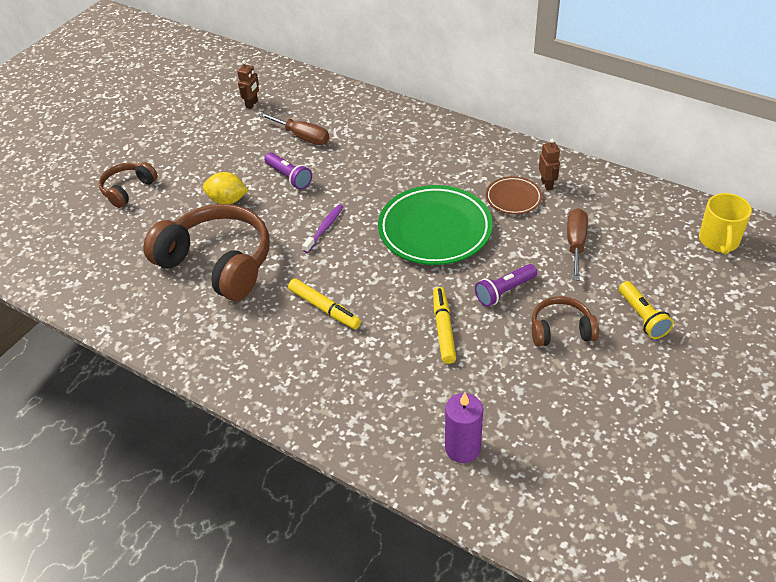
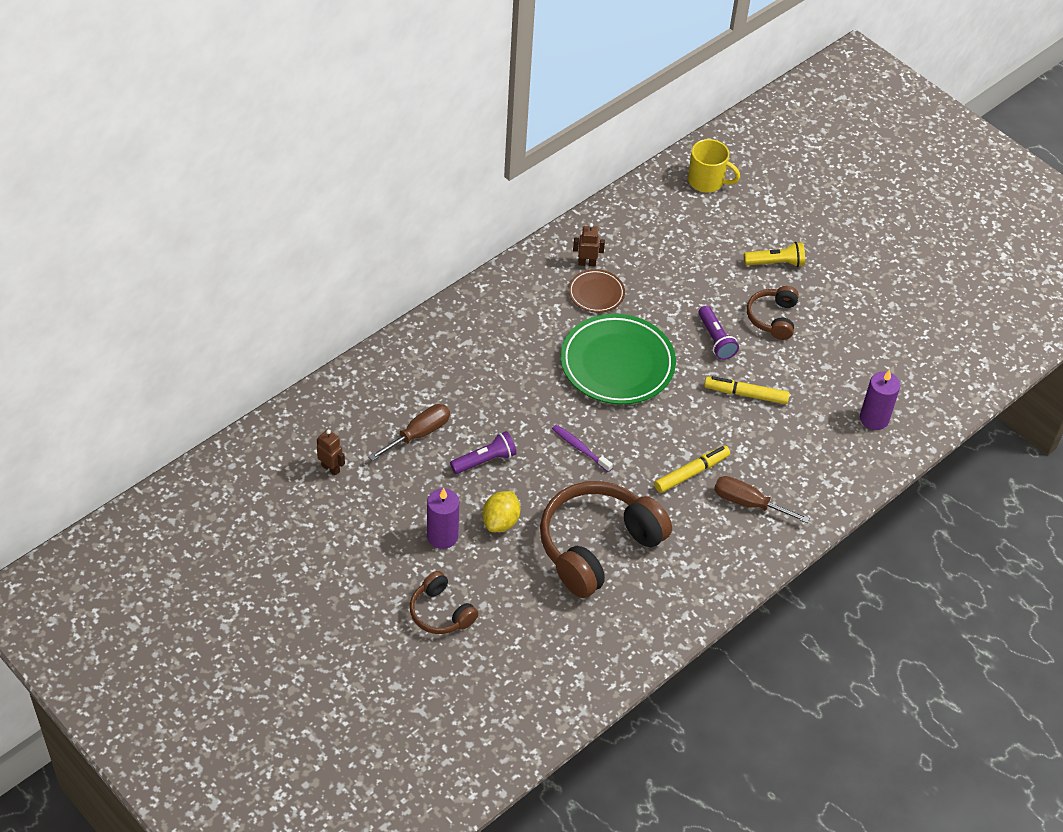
camera: 80 degrees left, 5 degrees up
(203, 173) = (442, 536): none -> purple candle
(575, 244) = (675, 272): brown screwdriver -> brown screwdriver (748, 503)

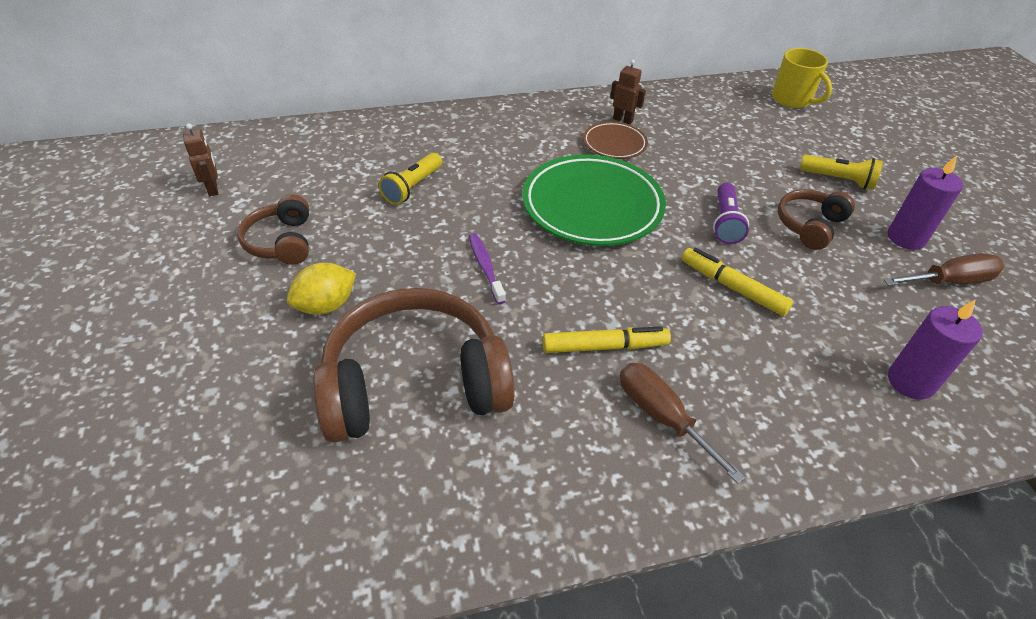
camera: 30 degrees right, 5 degrees down
(419, 434) = (328, 192): brown screwdriver -> brown screwdriver (949, 281)
(441, 612) = (153, 377): brown headphones -> brown headphones (281, 242)
(442, 536) = (248, 293): purple candle -> purple candle (906, 238)
(477, 402) = (412, 187): none -> yellow flashlight
(485, 460) = (370, 239): purple flashlight -> none

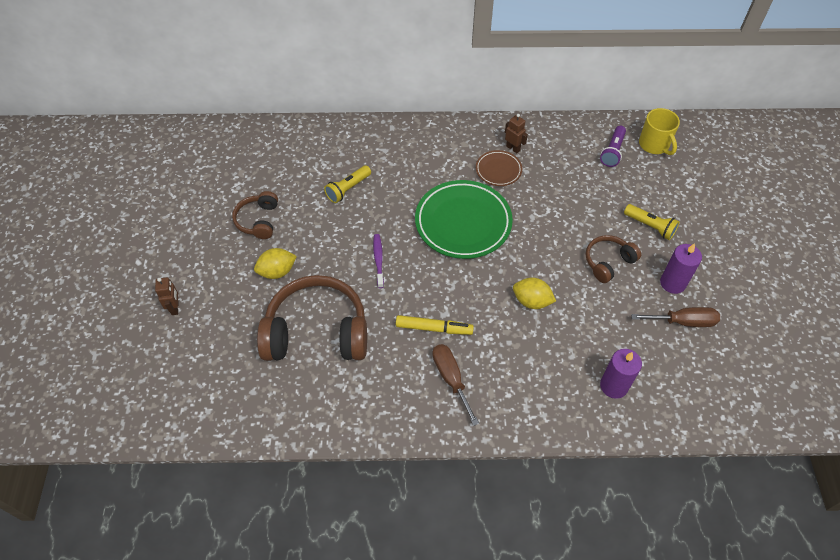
camera: 15 degrees right, 10 degrees up
(213, 189) = (222, 172): brown robot -> brown robot (175, 308)
(725, 222) = (549, 250): purple flashlight -> purple flashlight (612, 152)
(732, 287) = (531, 301): yellow marker -> yellow lemon

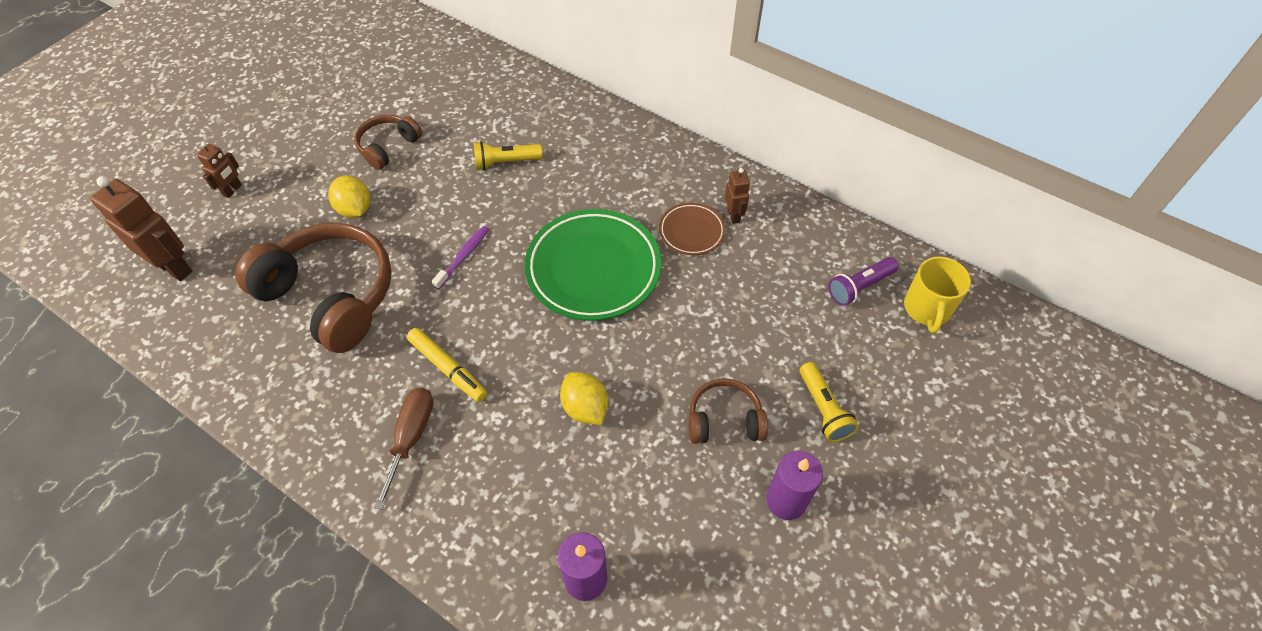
camera: 35 degrees right, 0 degrees up
(187, 379) = (174, 267): none -> brown robot
(277, 271) = (355, 209): yellow lemon -> yellow lemon turned 45 degrees clockwise
(683, 322) = (753, 560): brown screwdriver -> none

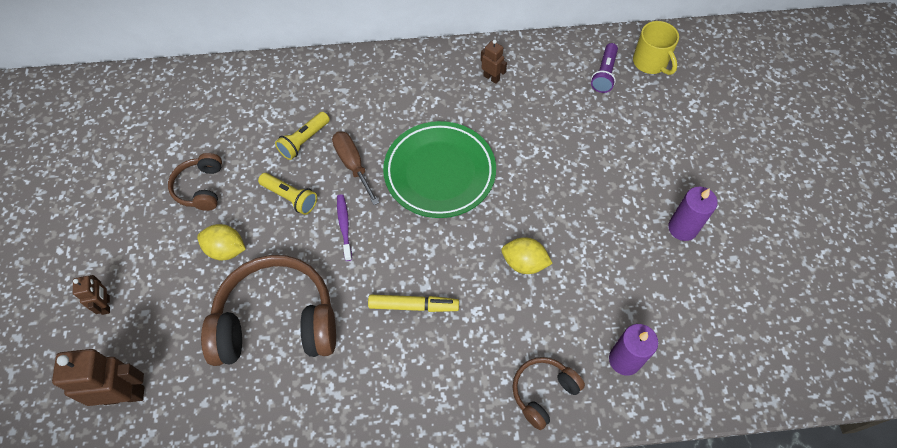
camera: 40 degrees left, 5 degrees up
(411, 437) = (437, 367): brown screwdriver -> brown screwdriver (353, 165)
(691, 231) = (476, 105): brown plate -> none
(724, 420) = (608, 208): brown headphones -> brown headphones (543, 392)
(823, 409) = (653, 161): yellow flashlight -> yellow flashlight (290, 197)

